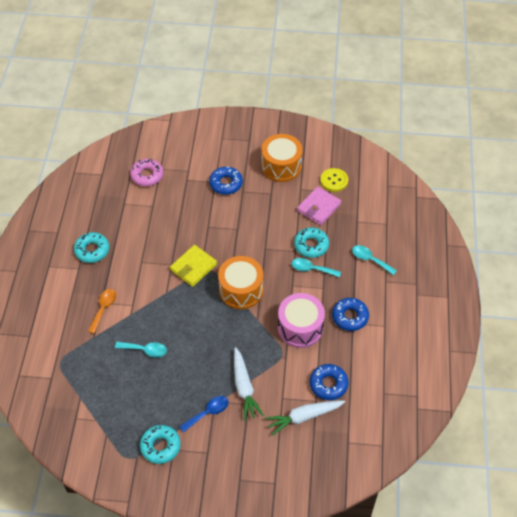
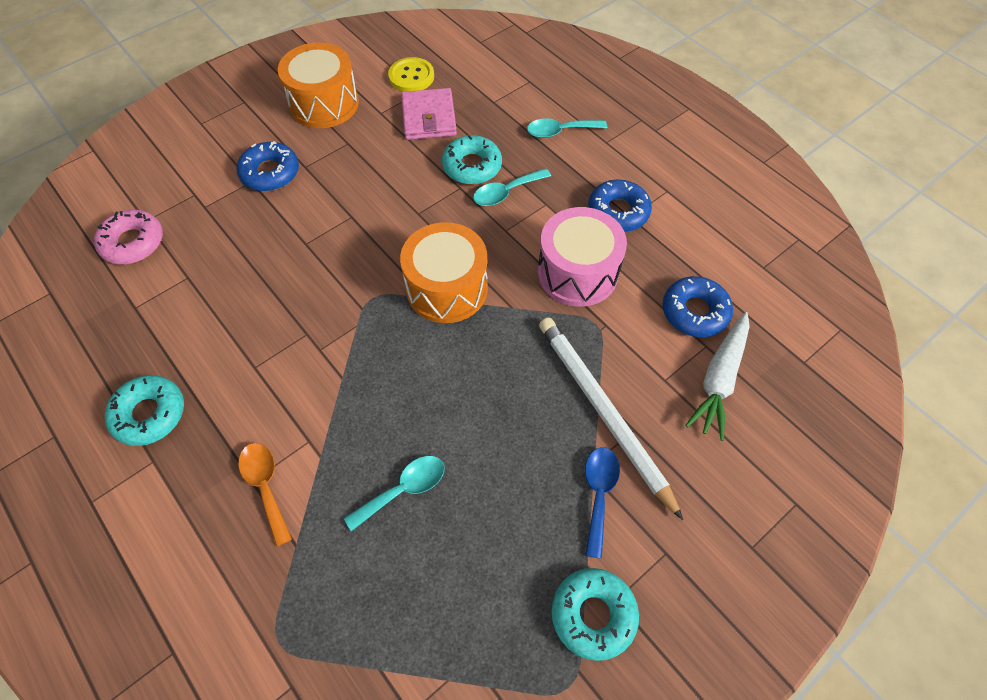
camera: 45 degrees left, 5 degrees up
(193, 267) = (345, 311): yellow wallet -> none
(244, 387) = (603, 411): white carrot -> white pencil

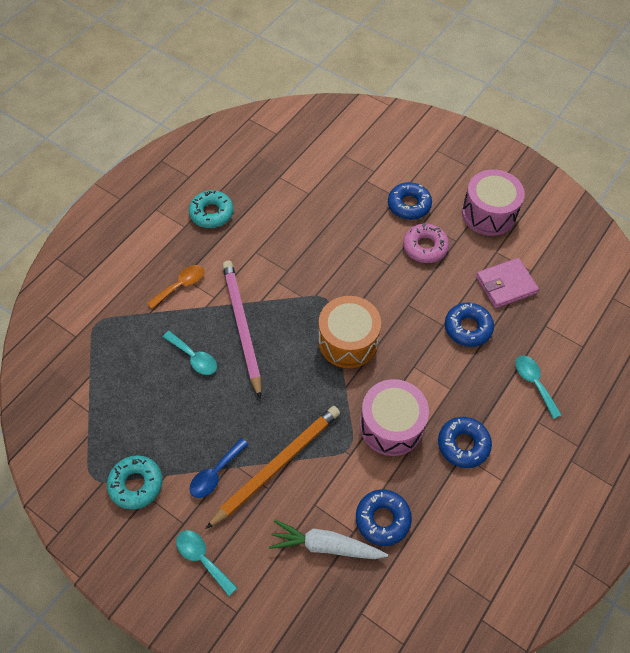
camera: 75 degrees right, 0 degrees up
(133, 243) = (324, 156): pink donut -> pink donut (425, 247)
(324, 103) = (488, 213): orange drum -> pink drum
(375, 412) = (242, 326): none -> pink pencil
(411, 76) = (545, 260): yellow button -> none
(472, 166) = (468, 328): turquoise donut -> blue donut
(506, 192) = (450, 358): turquoise spoon -> turquoise spoon (202, 558)
(599, 494) = (215, 473): blue spoon -> blue spoon turned 135 degrees clockwise
(603, 411) = (277, 465): white pencil -> orange pencil

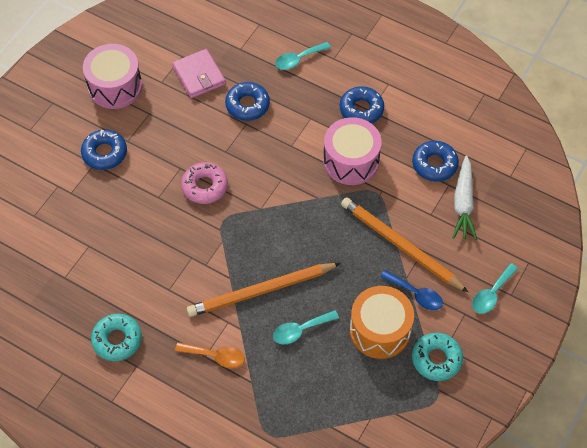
camera: 95 degrees left, 0 degrees up
(181, 285) = (215, 356): orange spoon -> orange spoon turned 150 degrees clockwise
(194, 357) = (300, 330): turquoise spoon -> turquoise spoon turned 150 degrees counterclockwise
(242, 326) = (261, 291): pink pencil -> orange pencil
(348, 341) = (270, 198): orange drum -> orange drum (380, 330)
(425, 247) = (157, 139): pink donut -> pink donut (205, 186)

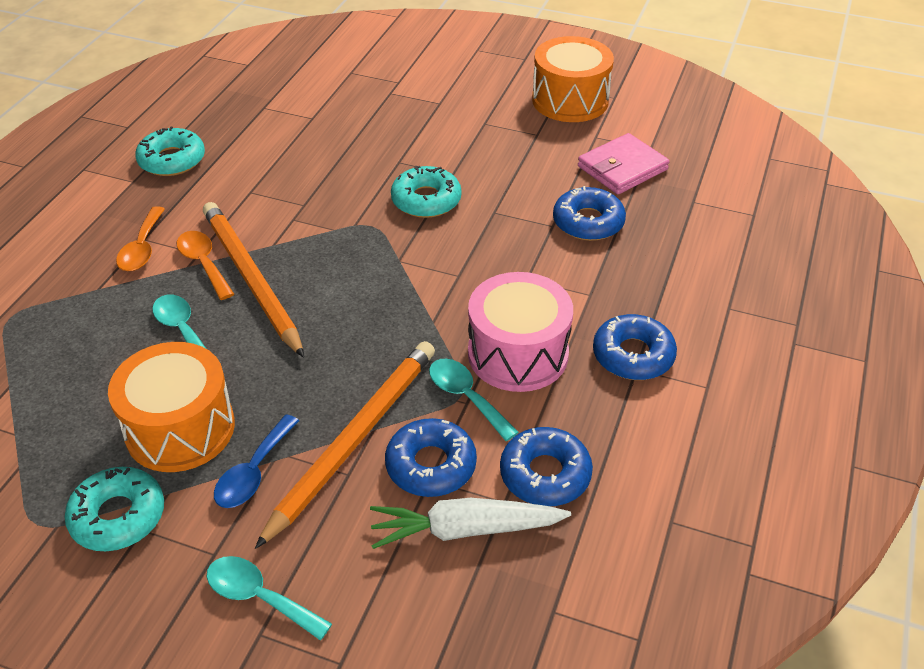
camera: 80 degrees right, 15 degrees down
(104, 153) = (458, 108): blue donut -> blue donut (431, 465)
(115, 87) = (570, 100): pink drum -> orange drum
(205, 186) = (426, 200): pink donut -> turquoise donut
(239, 318) = (204, 263): none -> orange spoon
(298, 59) = (704, 265): turquoise spoon -> turquoise spoon (466, 397)

